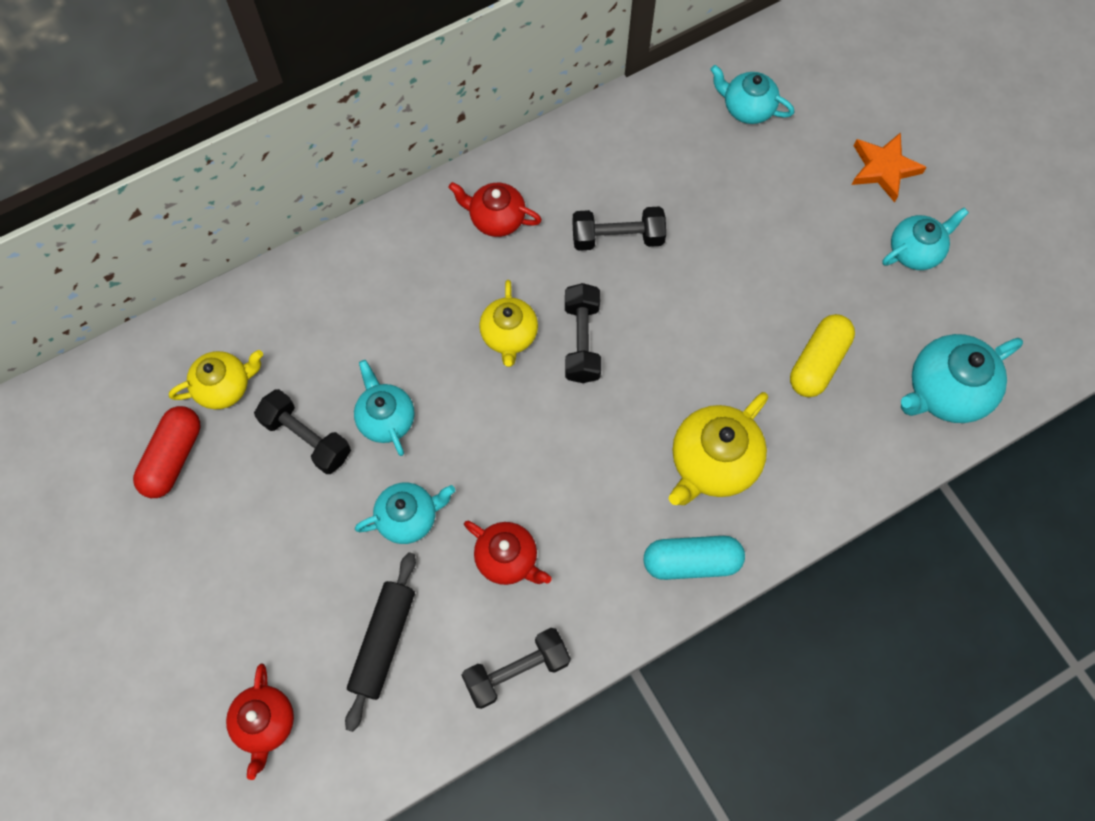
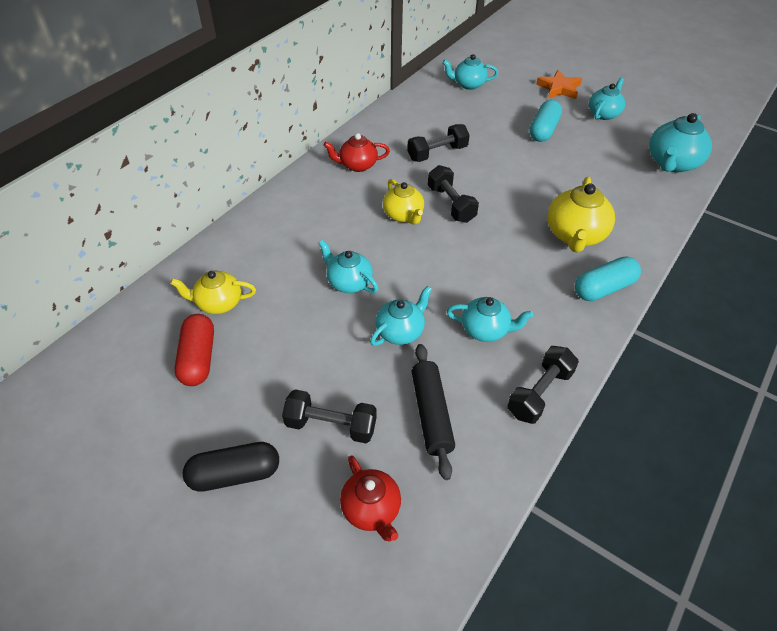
camera: 25 degrees left, 20 degrees down
(153, 621) = (235, 474): none -> black capsule
(224, 386) = (218, 303): yellow teapot -> yellow teapot turned 135 degrees counterclockwise
(306, 438) = (297, 312): black dumbbell -> black dumbbell (331, 425)
(508, 559) = (485, 330): red teapot -> turquoise teapot
(799, 250) = (543, 130): none -> turquoise capsule
(818, 362) = (594, 172): yellow capsule -> none

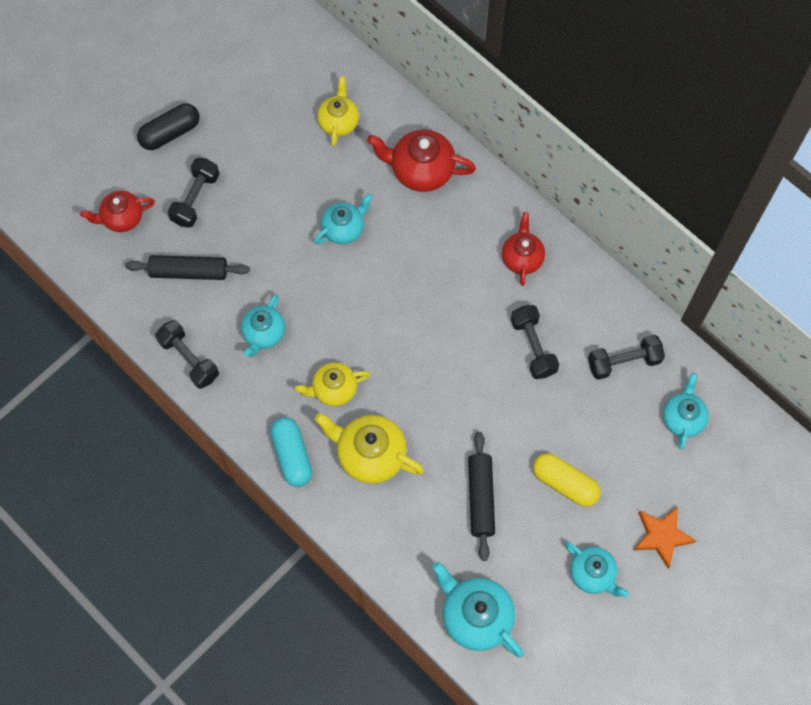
camera: 100 degrees right, 20 degrees up
(198, 358) = (280, 108): red capsule -> none
(235, 474) = (170, 133): black capsule -> black capsule turned 60 degrees clockwise
(275, 234) = (421, 170): none -> red teapot
(400, 331) = (277, 263): turquoise teapot -> none
(403, 215) = (430, 291): yellow teapot -> yellow teapot (333, 389)
(451, 204) = (440, 342): black dumbbell -> black dumbbell (624, 362)
(543, 130) = (565, 483): turquoise capsule -> yellow capsule
(578, 169) = (481, 498): none -> black rolling pin

